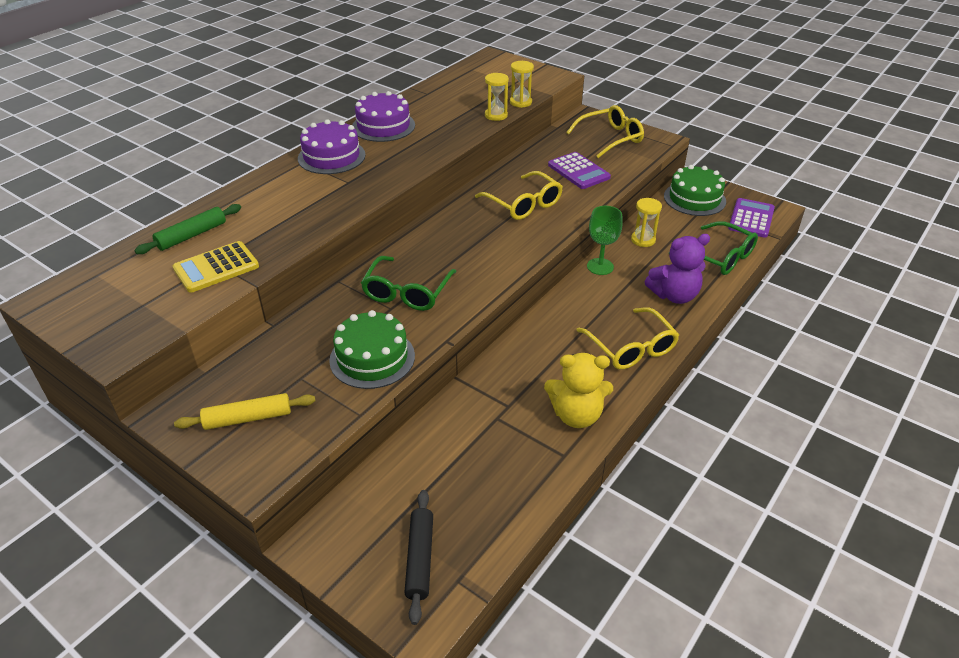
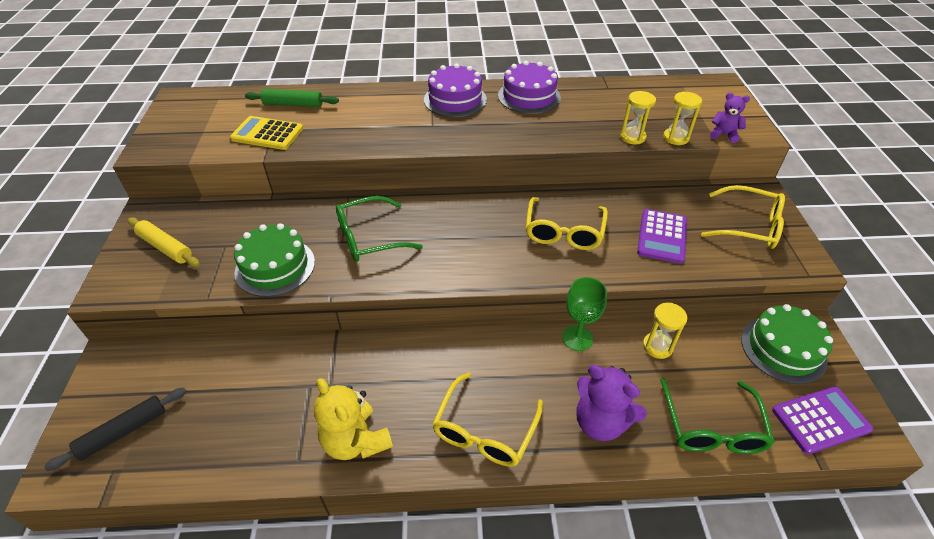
camera: 50 degrees right, 5 degrees up
(542, 86) = (724, 134): none -> purple teddy bear

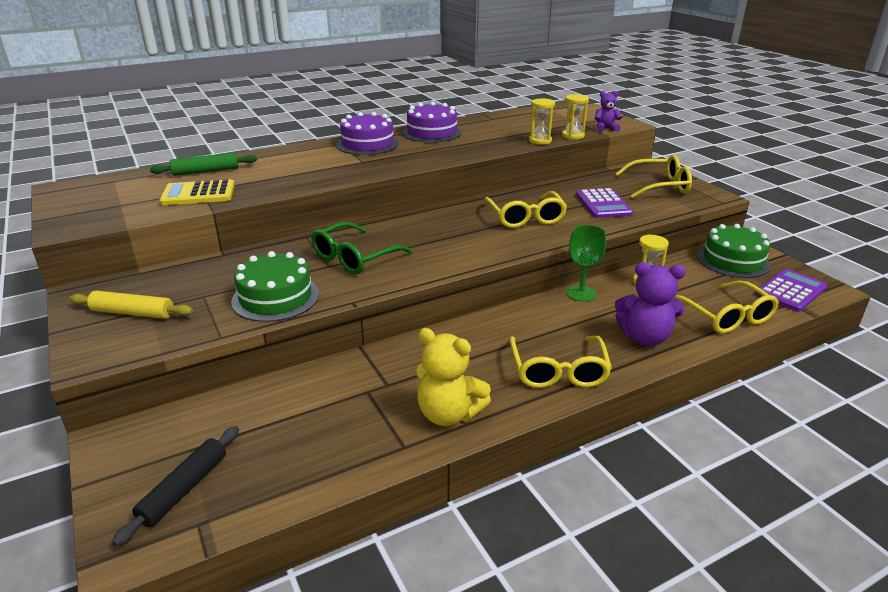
camera: 25 degrees left, 15 degrees down
(712, 428) = (726, 316): green glasses -> yellow glasses

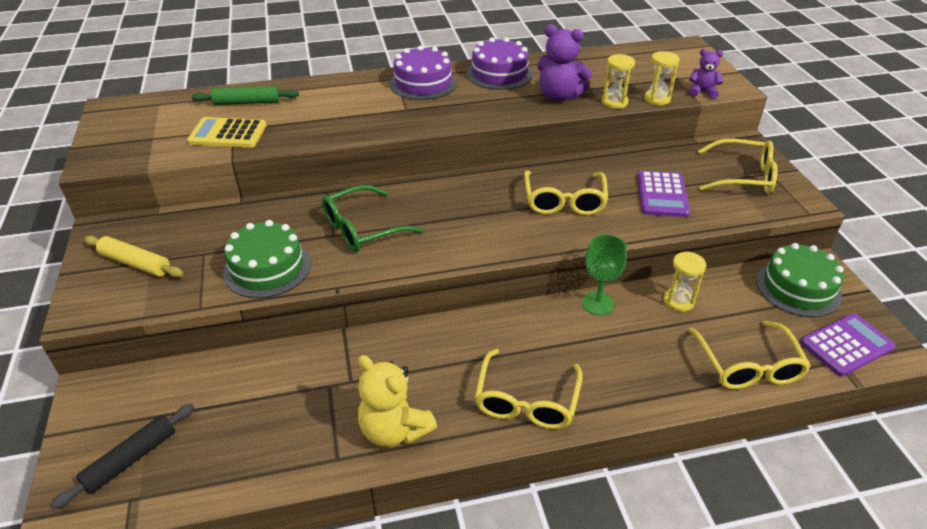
camera: 15 degrees right, 10 degrees up
(645, 337) = (640, 376): purple teddy bear -> purple teddy bear (559, 96)

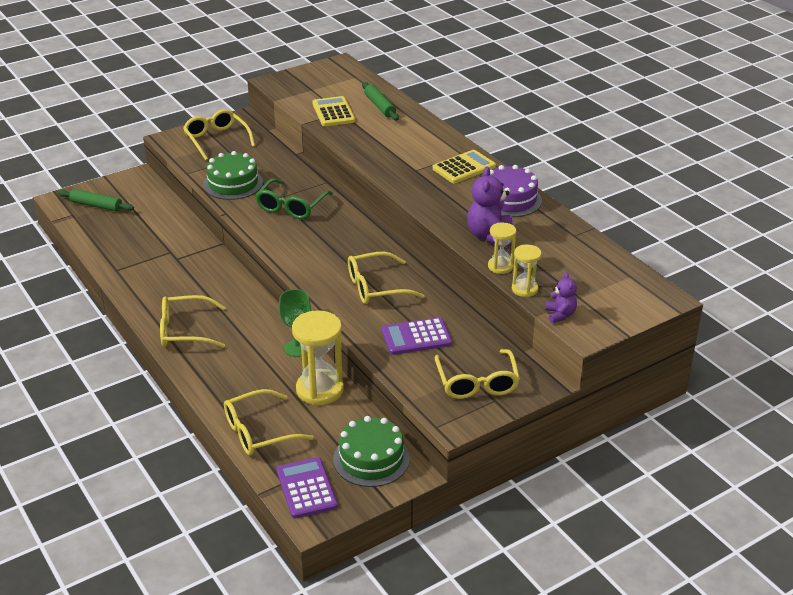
camera: 70 degrees right, 5 degrees down
(131, 459) = (96, 205): black rolling pin -> green rolling pin
(135, 263) = (216, 140): yellow rolling pin -> yellow glasses
(362, 229) = (291, 207): green glasses -> green glasses turned 105 degrees counterclockwise
(394, 430) = (143, 284): yellow teddy bear -> none
(423, 83) = (464, 168): purple cake -> yellow calculator
(678, 301) = (320, 389): yellow hourglass -> yellow hourglass, size x1.79
(846, 345) = (306, 488): purple calculator -> purple calculator turned 150 degrees counterclockwise

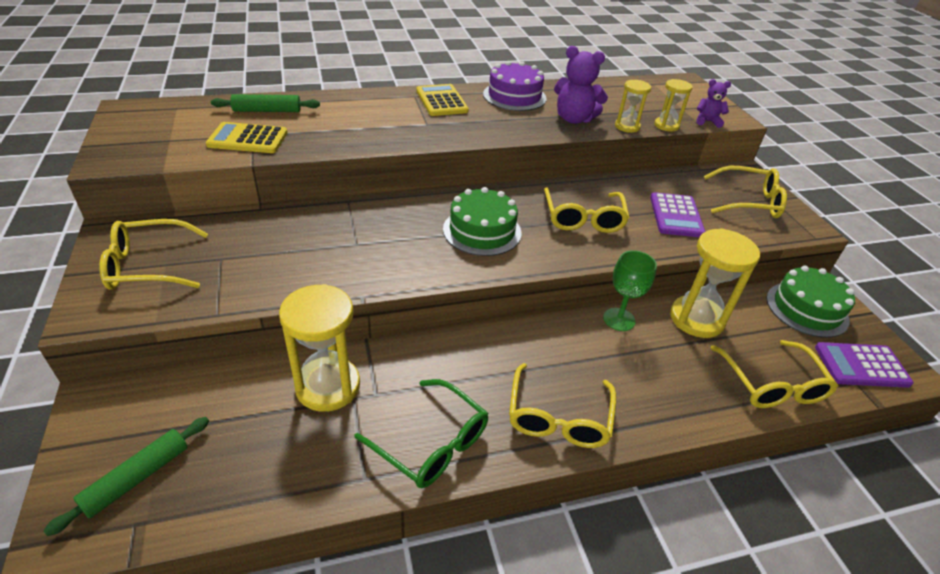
camera: 75 degrees left, 5 degrees up
(176, 241) = (328, 386): none -> yellow hourglass
(233, 183) = (288, 275): green cake -> green cake (482, 231)
(291, 207) = (385, 238): green glasses -> green glasses (432, 443)

